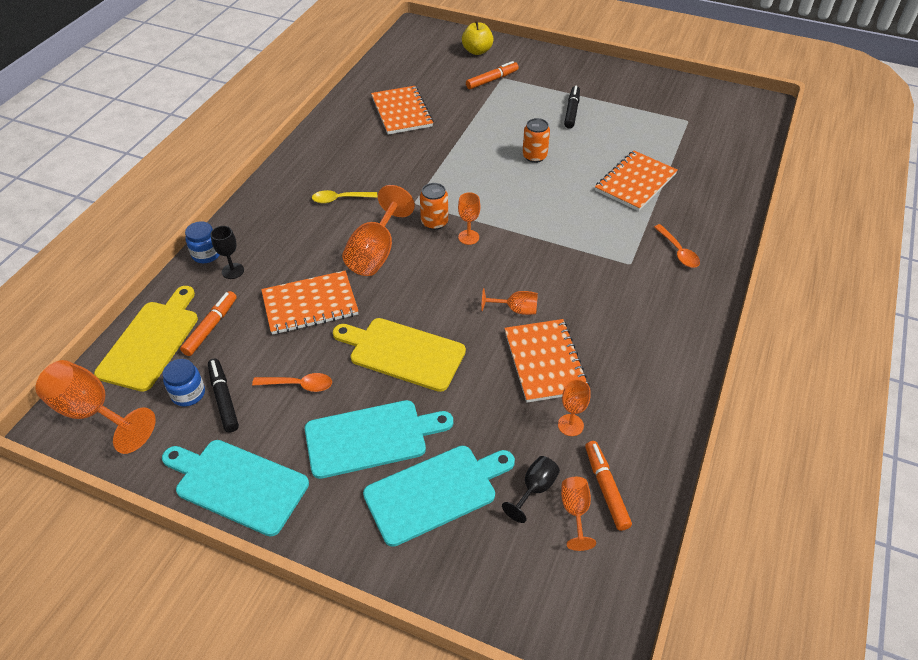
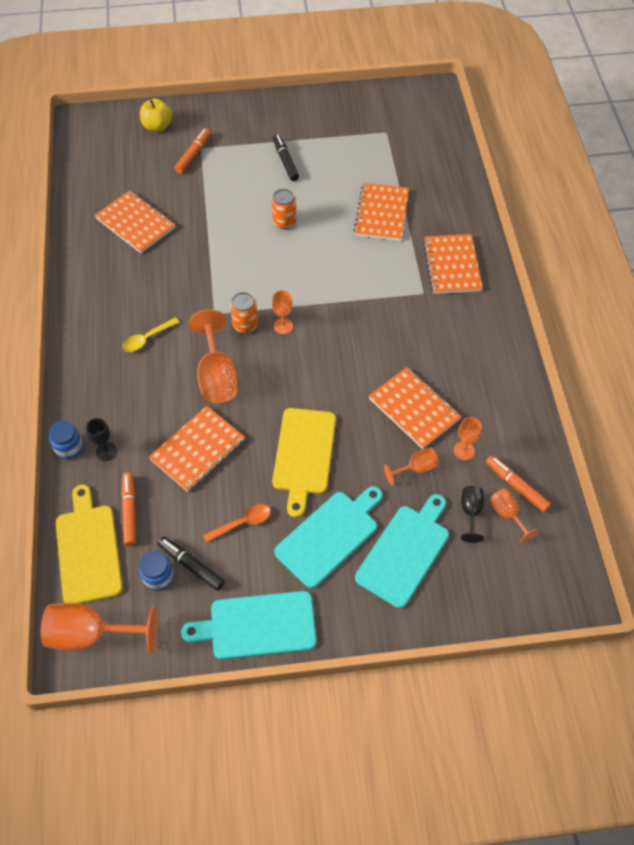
camera: 30 degrees left, 10 degrees up
(403, 353) = (304, 455): yellow cutting board -> yellow cutting board turned 75 degrees counterclockwise
(515, 310) = (364, 375): orange goblet -> orange goblet (416, 468)
(678, 252) = (452, 265): orange spoon -> orange notebook

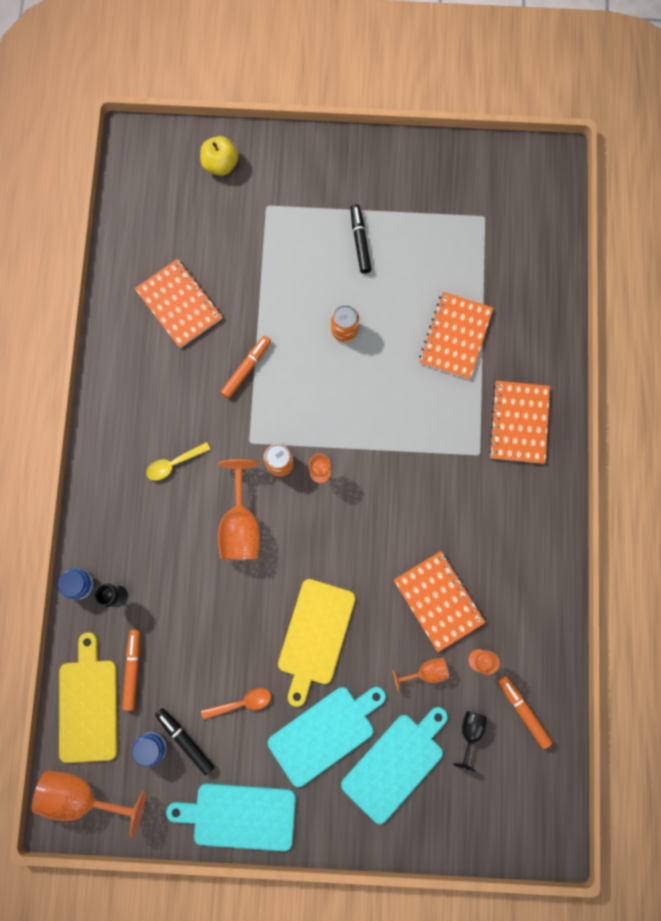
camera: 10 degrees right, 20 degrees up
(193, 154) = (256, 214): orange marker -> orange marker (246, 368)
(198, 450) = (209, 610): orange notebook -> none
(507, 514) = (506, 741): orange goblet -> none

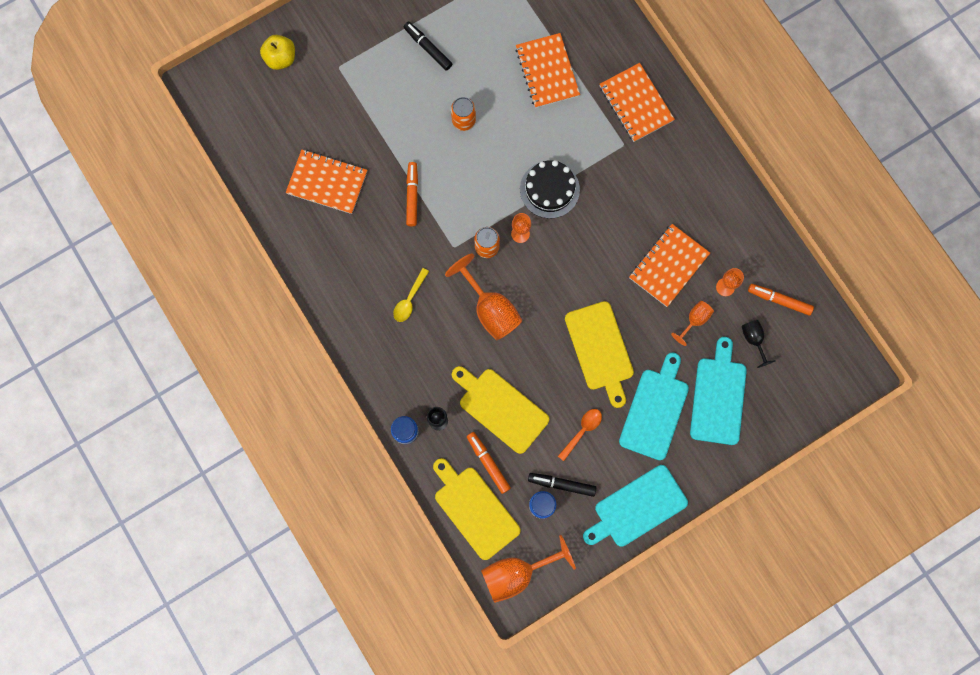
camera: 35 degrees left, 0 degrees up
(182, 626) = (501, 408): none -> yellow cutting board
(378, 449) = (549, 189): none -> black cake
(438, 601) = (668, 266): orange notebook -> orange notebook turned 75 degrees counterclockwise

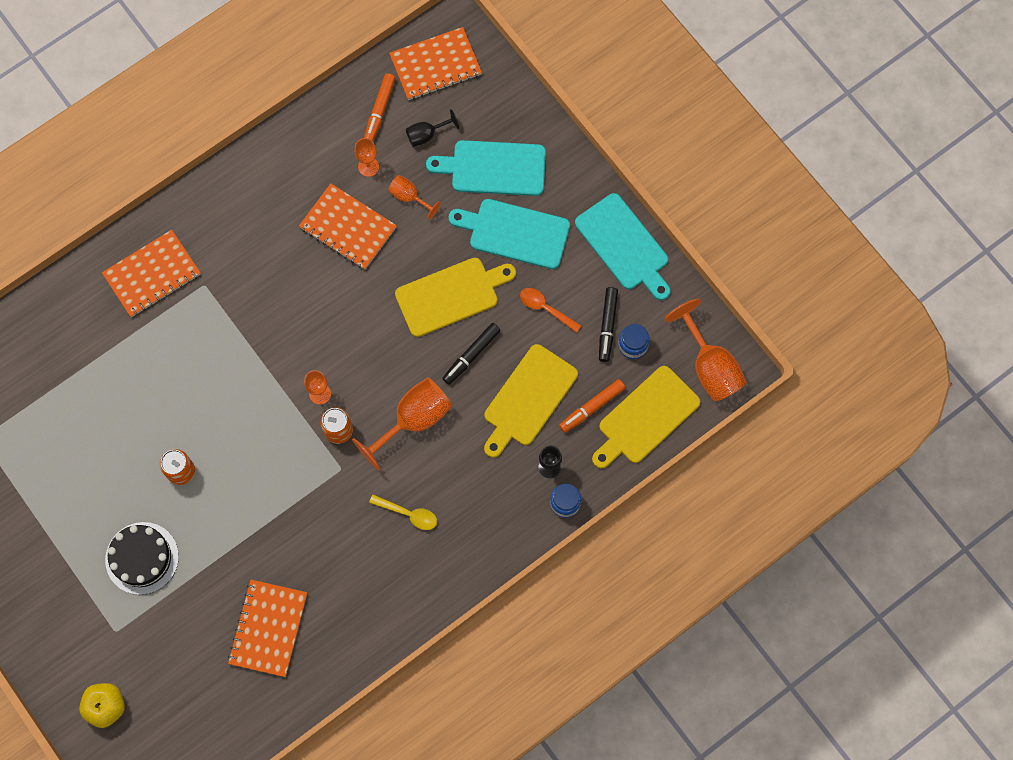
camera: 95 degrees left, 5 degrees down
(412, 196) = (280, 523): orange marker -> none
(428, 48) = (87, 523): black marker -> black marker (471, 355)
(547, 72) = (115, 378): orange notebook -> orange notebook (435, 65)
(549, 189) = (263, 365): black cake -> black cake (142, 558)

